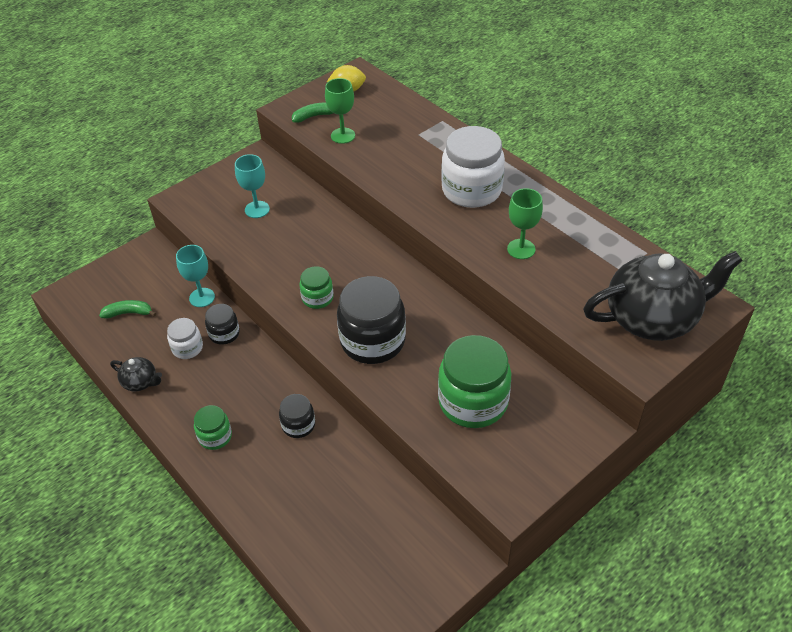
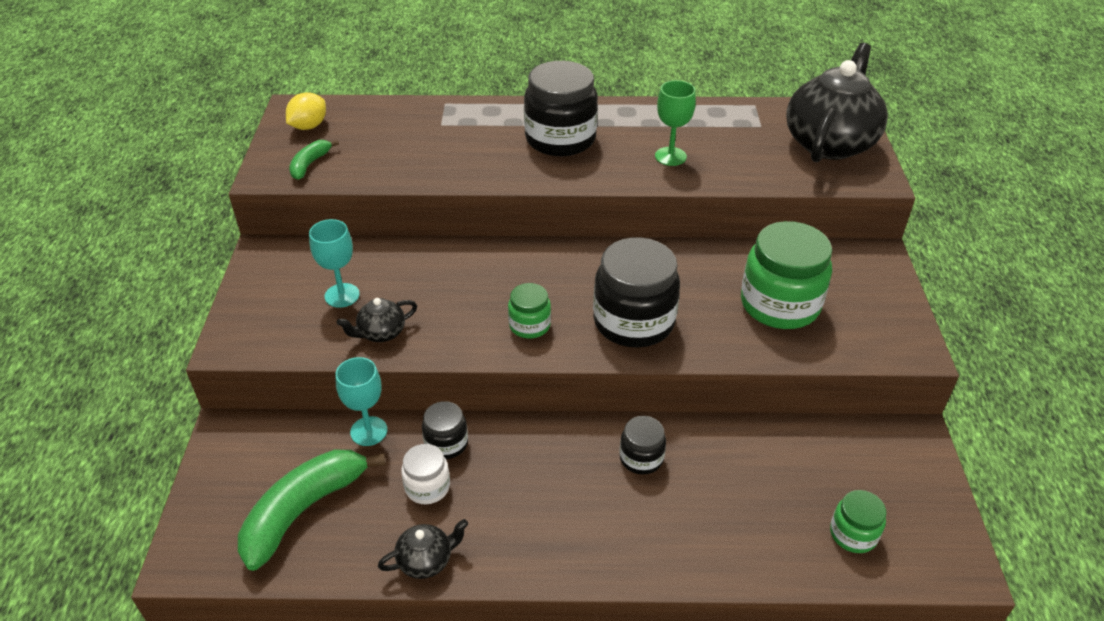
camera: 50 degrees left, 5 degrees down
(128, 313) = (304, 510): green banana -> green banana, size x1.97
(215, 436) = (583, 536): green jar -> green jar (853, 534)
(245, 245) = (381, 333): none -> black teapot
(343, 135) = (368, 164): green goblet -> none
(471, 190) = (560, 139): white jar -> black jar

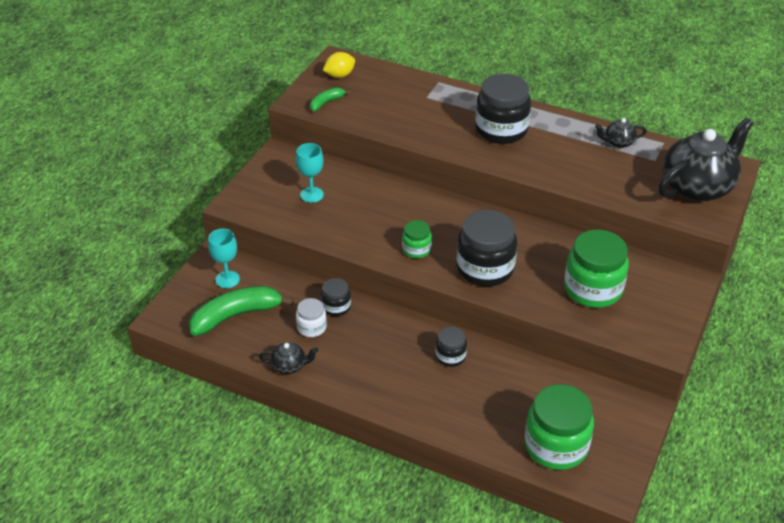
camera: 25 degrees right, 0 degrees up
(369, 431) = (294, 284): turquoise goblet -> turquoise goblet (227, 279)
(381, 333) = (323, 225): black teapot -> black teapot (618, 142)
(670, 156) = (570, 164): green goblet -> none
(853, 534) = (556, 446): green jar -> green jar, size x1.96

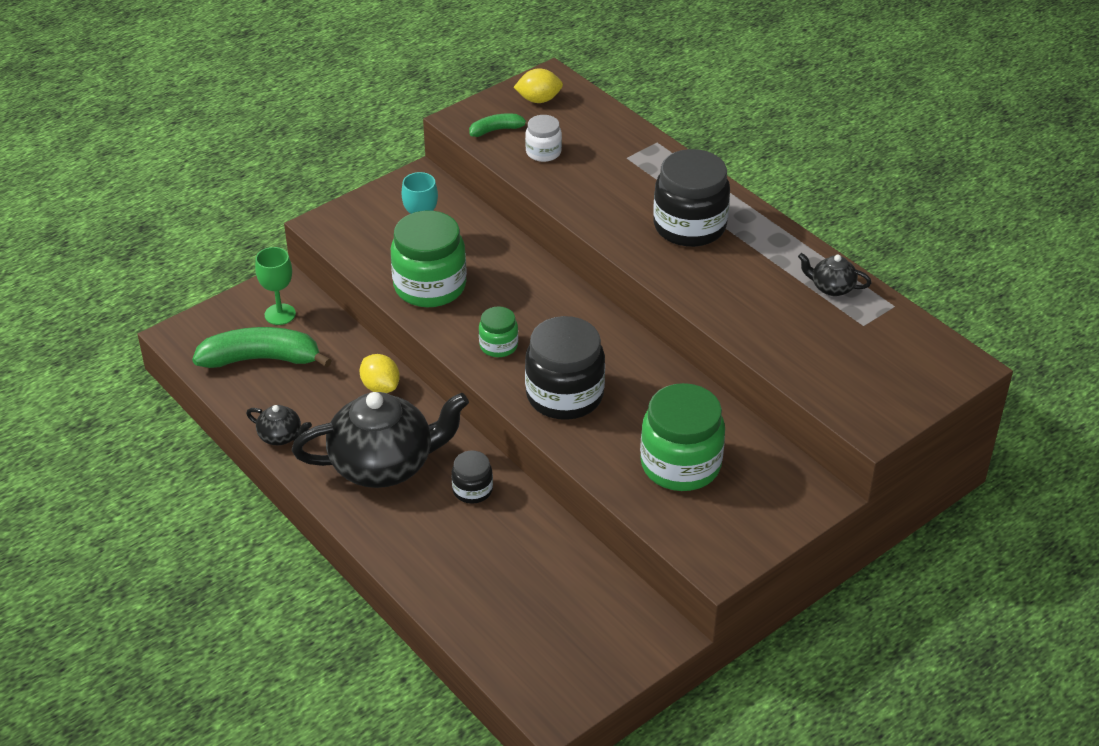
camera: 25 degrees right, 0 degrees up
(227, 279) = (280, 314): turquoise goblet -> green goblet
(311, 327) = (336, 401): white jar -> white jar (543, 152)
(336, 307) = (380, 387): black jar -> yellow lemon
(556, 446) = (521, 638): green jar -> green jar (430, 286)
(697, 187) = (893, 377): black teapot -> black teapot (384, 464)

